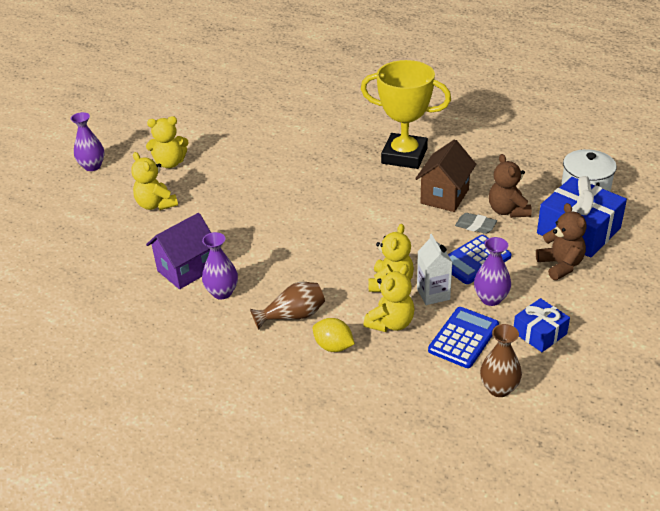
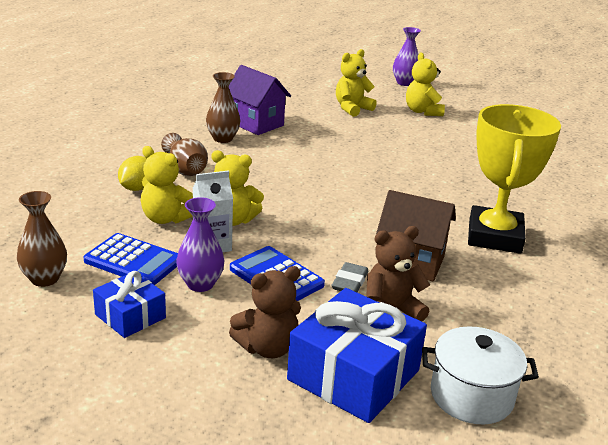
camera: 80 degrees right, 10 degrees down
(222, 292) = (223, 139): purple vase -> brown vase

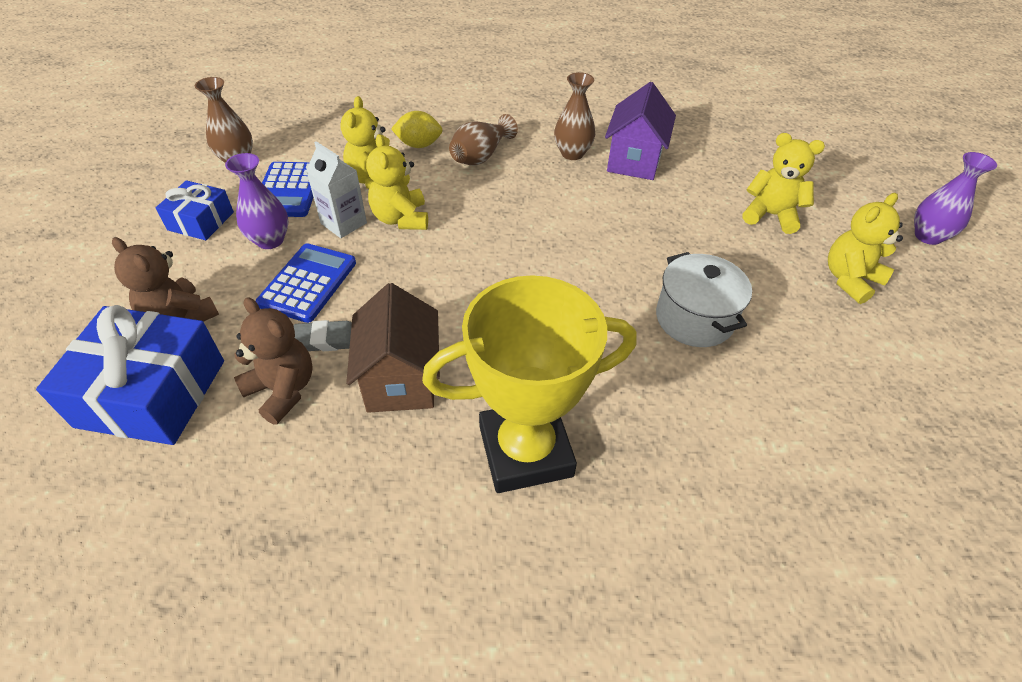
camera: 65 degrees right, 20 degrees up
(471, 396) = (137, 507): white pot -> white pot (694, 319)

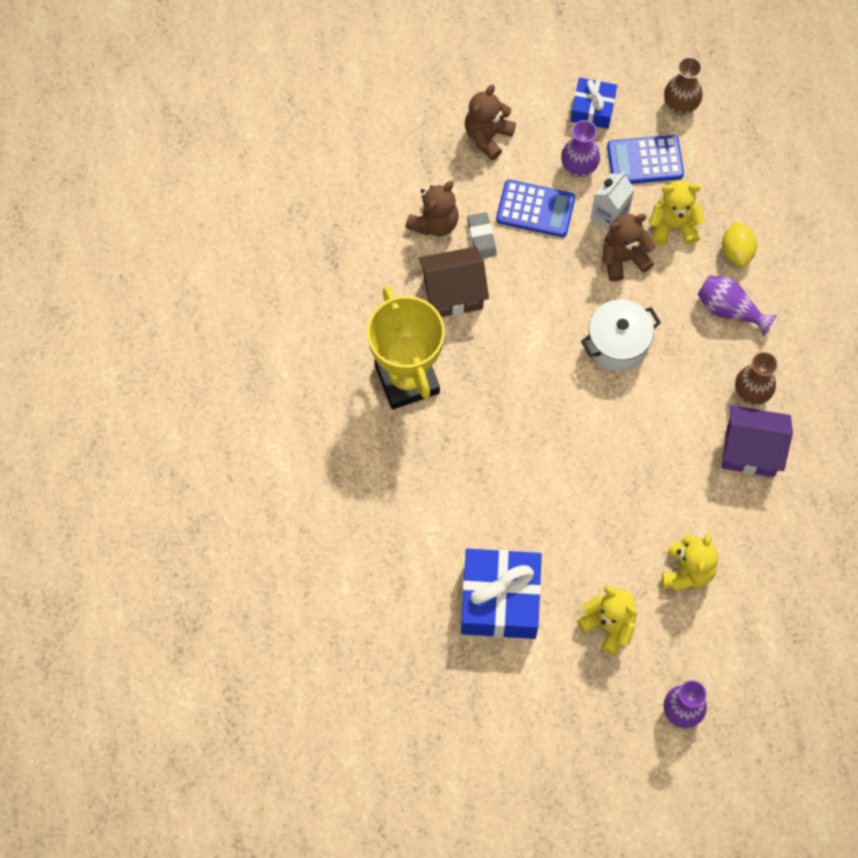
camera: 85 degrees right, 20 degrees up
(152, 393) = (421, 146): blue gift -> blue gift (500, 599)
(401, 219) = (623, 258): yellow teddy bear -> brown teddy bear
(481, 156) = (729, 309): brown vase -> purple vase
(694, 319) = (542, 493): white pot -> white pot (617, 344)

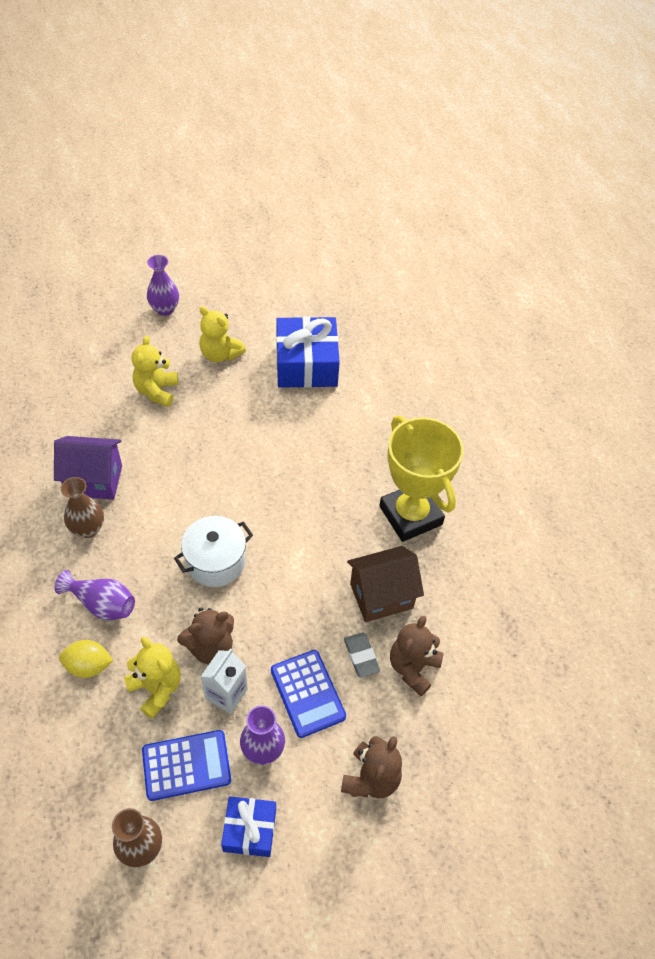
camera: 170 degrees right, 15 degrees down
(535, 209) = (307, 693): blue calculator -> blue calculator turned 120 degrees counterclockwise
(673, 226) = (156, 688): yellow teddy bear -> yellow teddy bear turned 120 degrees counterclockwise
(736, 251) = (88, 666): yellow lemon -> yellow lemon turned 75 degrees counterclockwise

